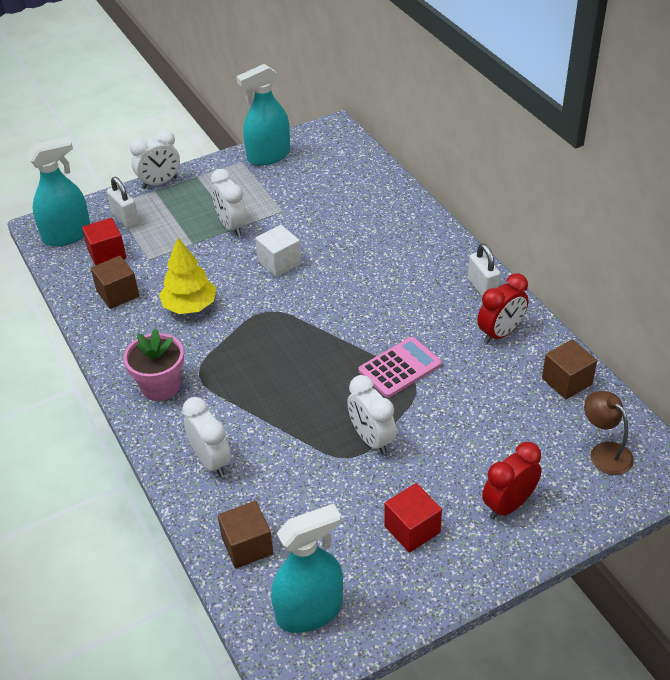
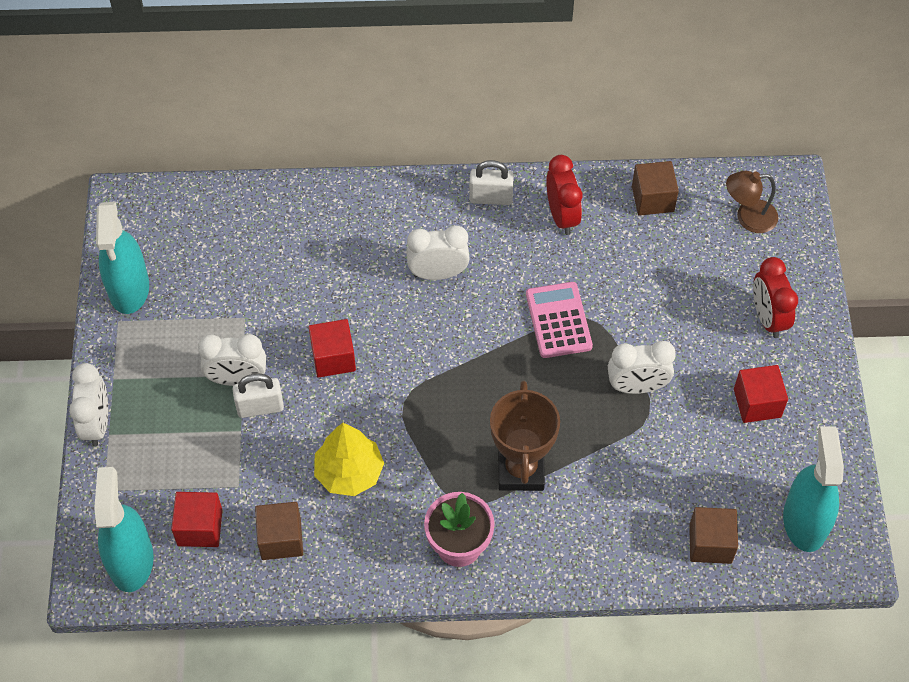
camera: 65 degrees left, 15 degrees up
(125, 219) = (144, 485): white padlock -> white padlock (260, 407)
(211, 461) = (590, 535): white clock -> white clock (438, 273)
(247, 397) = (521, 470): none -> brown trophy
(279, 262) = (333, 358): white cube -> red cube

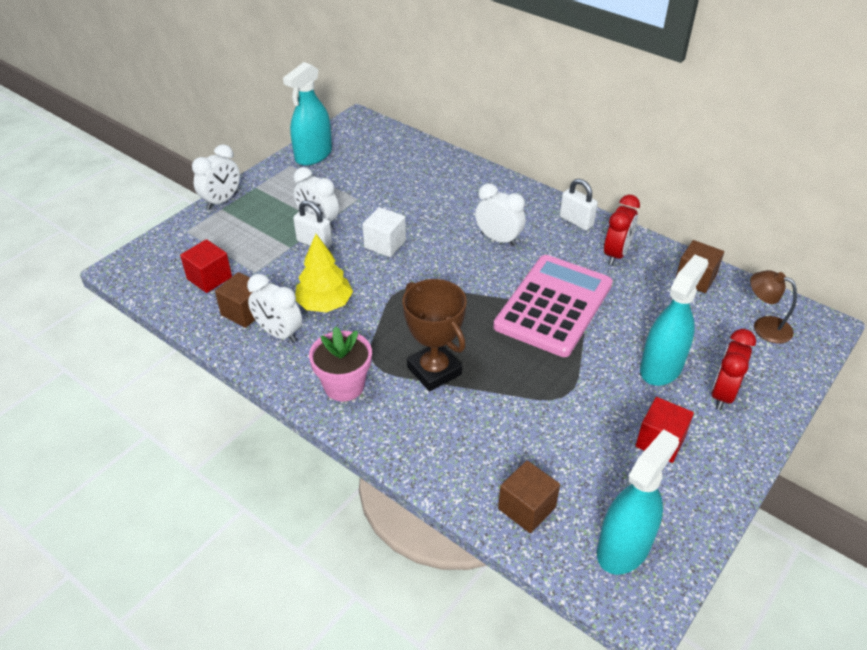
camera: 40 degrees right, 15 degrees down
(131, 561) = (155, 270): turquoise spray bottle -> turquoise spray bottle (661, 367)
(333, 358) = (385, 244): red cube -> white cube
(521, 470) = (434, 371): brown trophy -> brown trophy turned 75 degrees counterclockwise
(558, 320) = (553, 305): pink calculator -> pink calculator, size x1.75
(637, 387) = (571, 374): white clock -> white clock (279, 333)

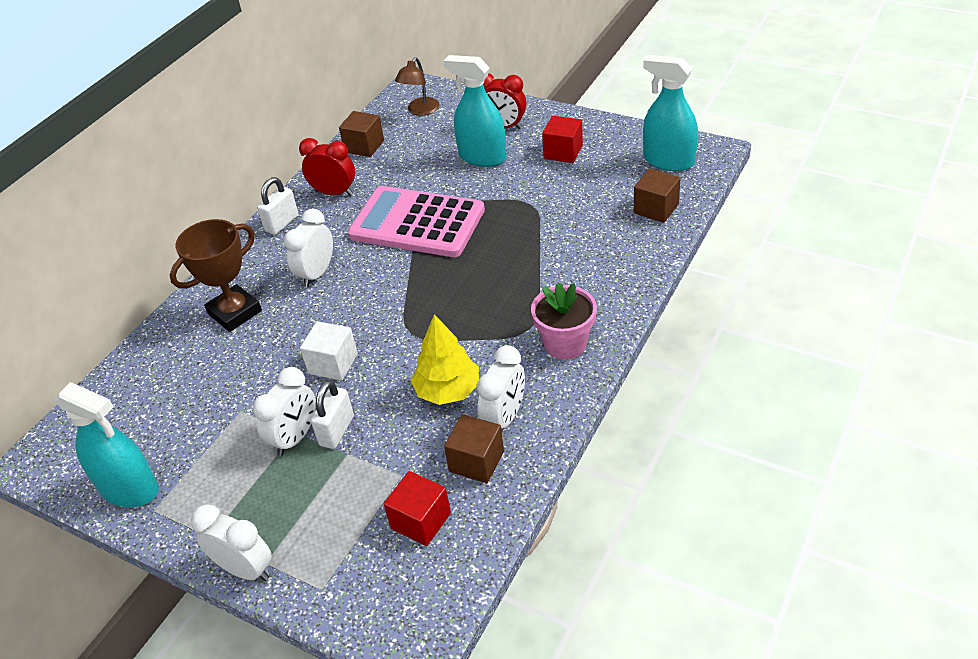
camera: 95 degrees left, 0 degrees up
(434, 371) = (525, 285): brown trophy -> brown trophy (235, 312)

